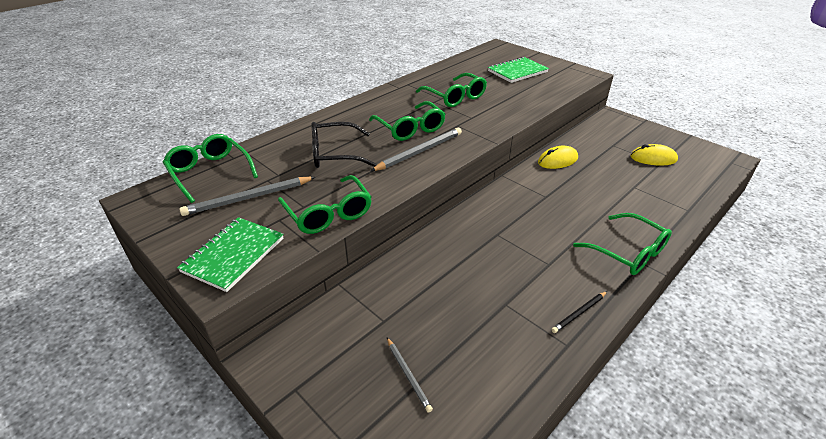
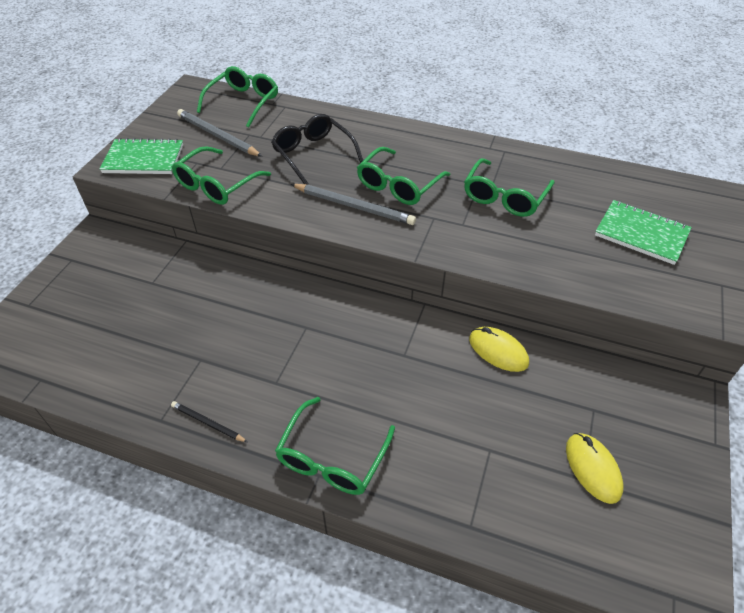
camera: 65 degrees right, 10 degrees up
(408, 375) = (98, 316): grey pencil -> none

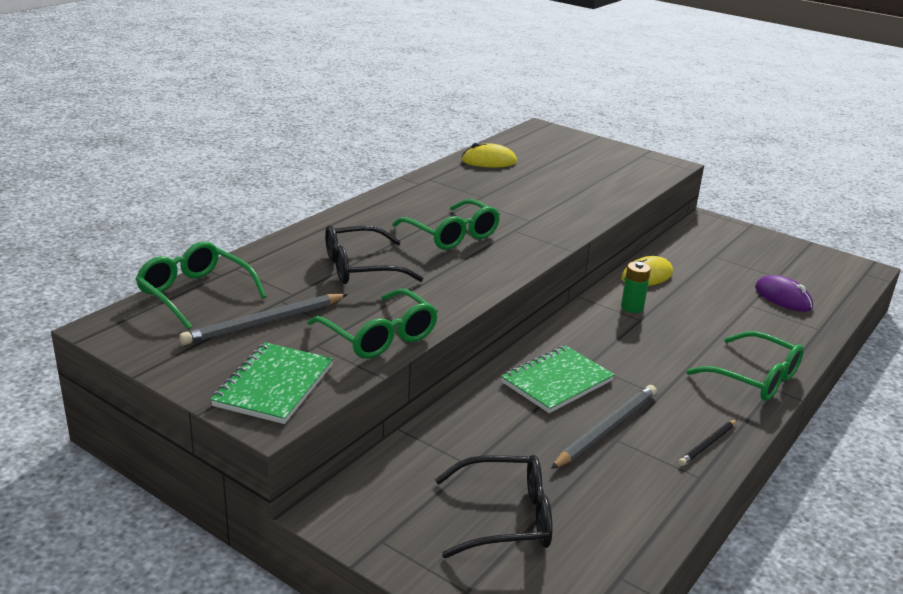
camera: 75 degrees left, 20 degrees down
(97, 310) = (505, 518): none -> black glasses
(354, 206) = (474, 262): grey pencil -> grey pencil (606, 429)
(423, 346) = (632, 307): none -> green battery
(504, 197) = (500, 195): green glasses -> none
(529, 485) = (783, 298): none -> purple mouse
(592, 469) = (768, 271): yellow mouse -> yellow mouse (489, 161)
(641, 234) = (576, 162): green notebook -> green notebook (557, 382)

